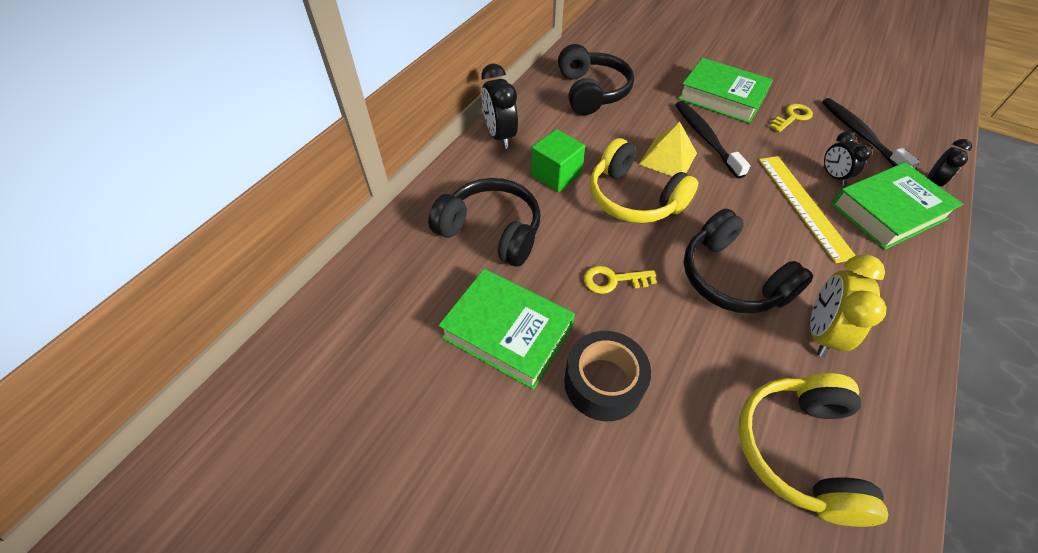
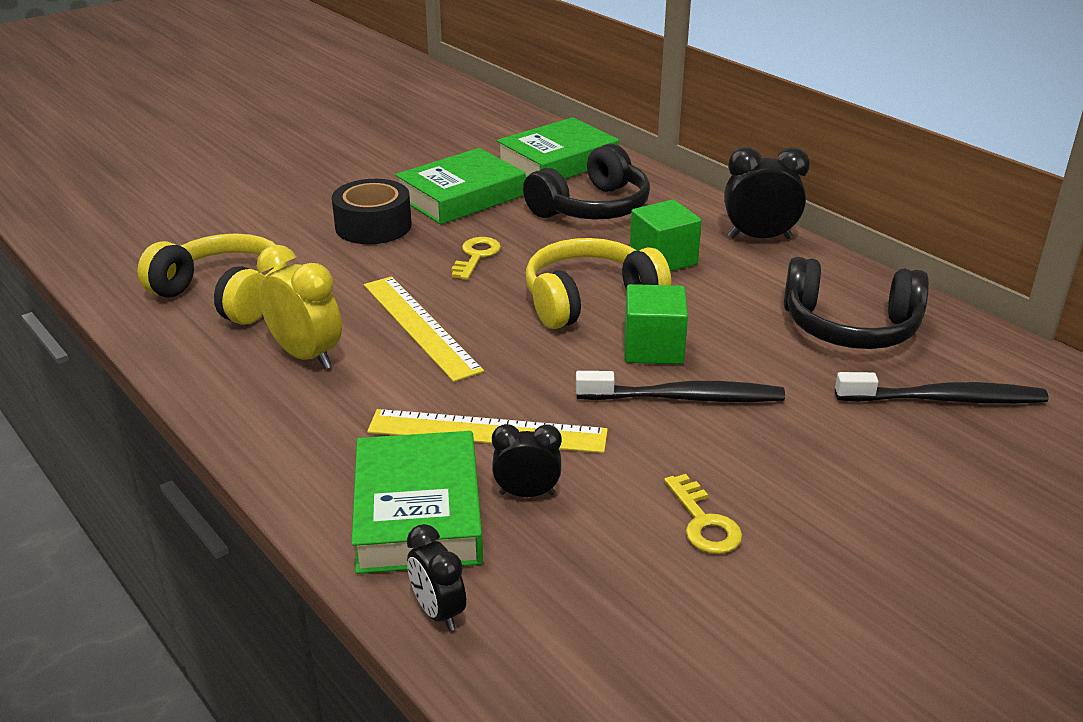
camera: 110 degrees right, 20 degrees down
(668, 158) = (653, 348): yellow pyramid -> green cube
(722, 97) = (798, 459): green book -> green book (557, 162)
(731, 278) = (420, 326): black headphones -> yellow ruler
(860, 135) = (612, 591): black toothbrush -> black toothbrush (944, 399)

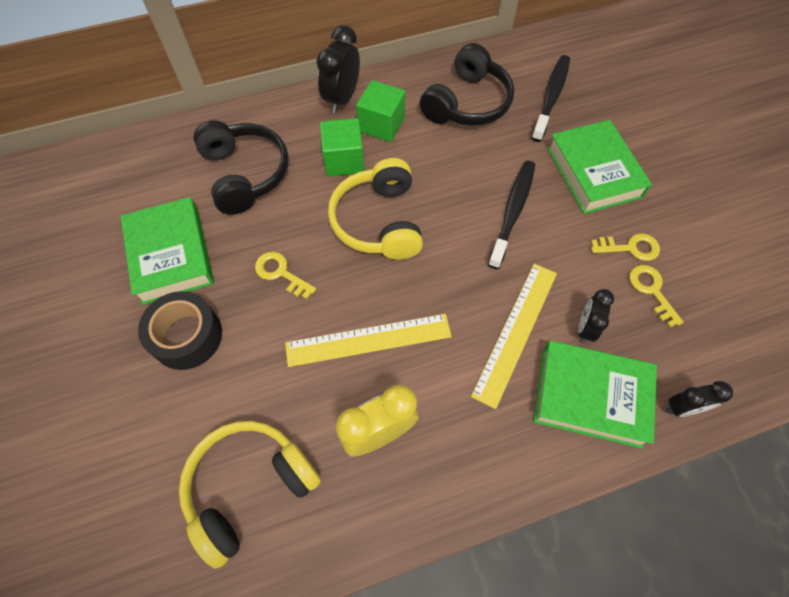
camera: 70 degrees left, 30 degrees up
(557, 162) = (151, 169): green book -> green book (593, 172)
(635, 555) = (651, 291): none -> yellow key
(653, 348) = (453, 207): green cube -> green cube (381, 125)

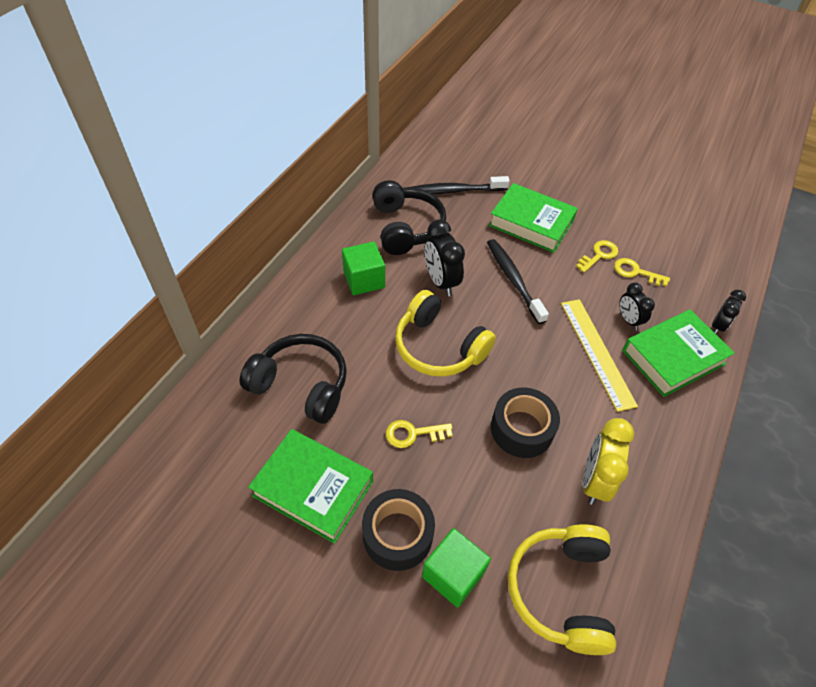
camera: 45 degrees left, 10 degrees down
(342, 99) = (313, 280): black clock -> black clock (441, 281)
(344, 160) = (366, 323): green cube -> green cube (453, 574)
(368, 340) = (522, 429): yellow ruler -> black tape
(551, 97) = (454, 191): black toothbrush -> black toothbrush turned 75 degrees counterclockwise

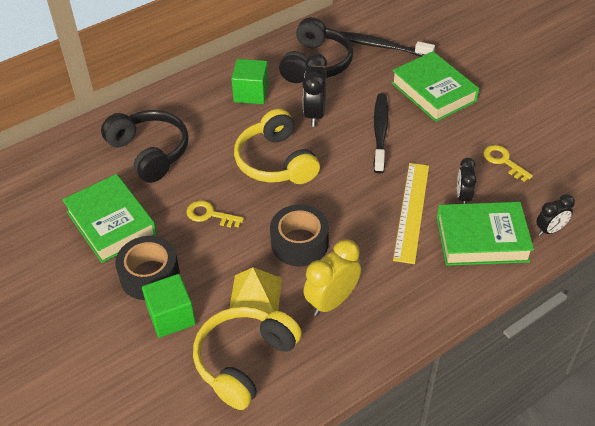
camera: 30 degrees right, 5 degrees down
(520, 508) = (255, 296): none -> yellow pyramid
(599, 255) = (478, 137): yellow key -> none

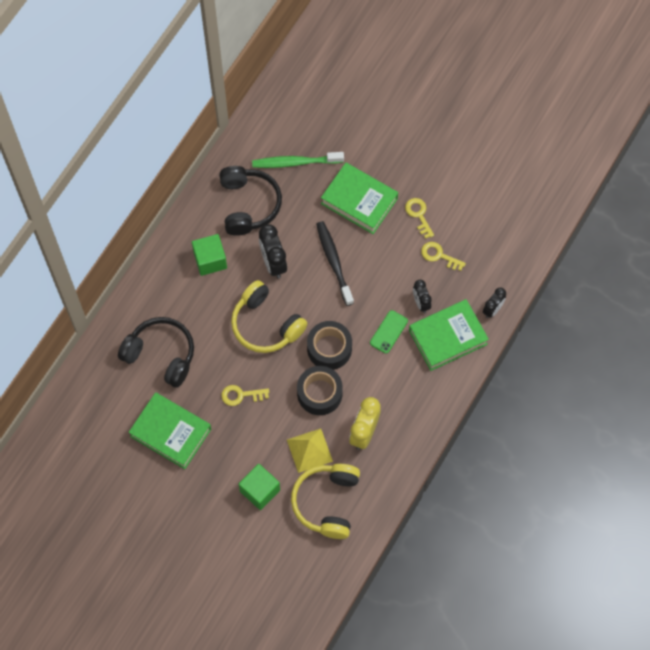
camera: 25 degrees left, 20 degrees up
(150, 275) = (226, 465): black tape -> black tape (329, 349)
(381, 46) = (295, 162): black toothbrush -> green toothbrush
(412, 211) = (388, 332): yellow ruler -> green phone
(494, 121) = (418, 215): none -> yellow key

